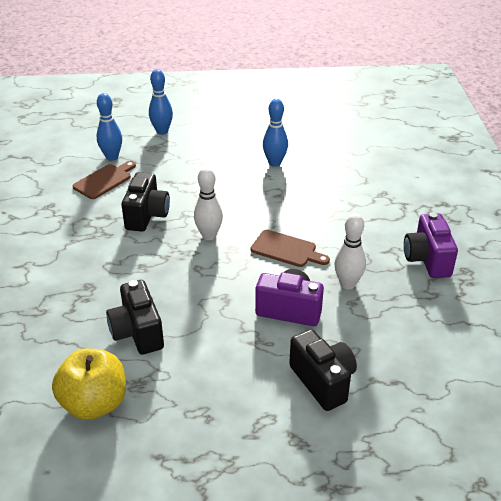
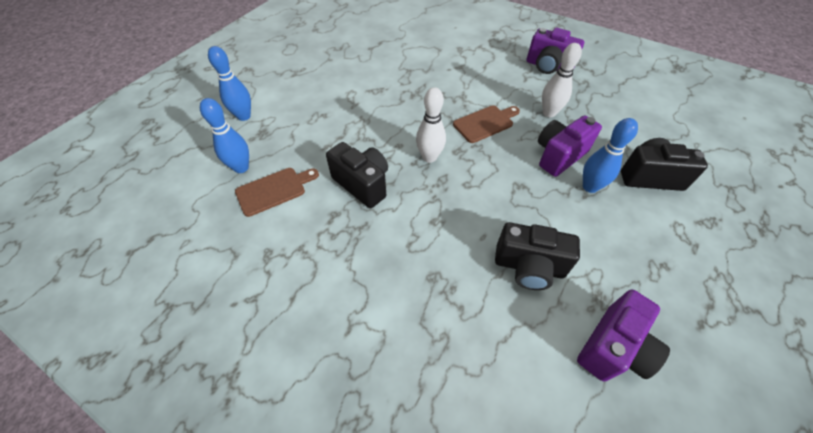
camera: 55 degrees left, 15 degrees up
(94, 403) = (613, 347): yellow apple -> purple camera
(104, 180) = (274, 190): brown cutting board -> brown cutting board turned 75 degrees clockwise
(274, 163) = (369, 77): blue bowling pin -> blue bowling pin (590, 187)

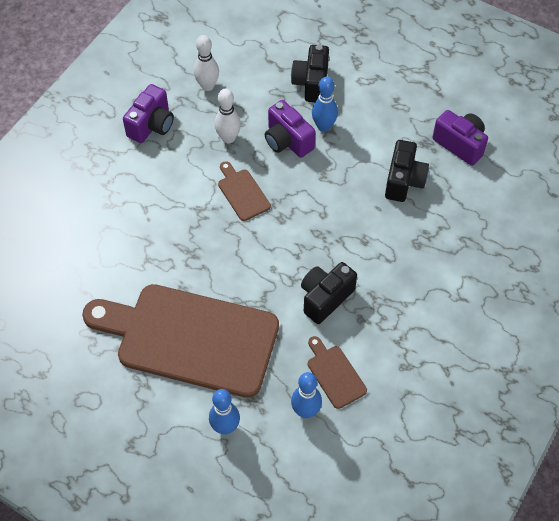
camera: 90 degrees left, 5 degrees up
(331, 95) = (190, 338): none -> brown cutting board
(429, 157) = (290, 243): white bowling pin -> white bowling pin (207, 86)

